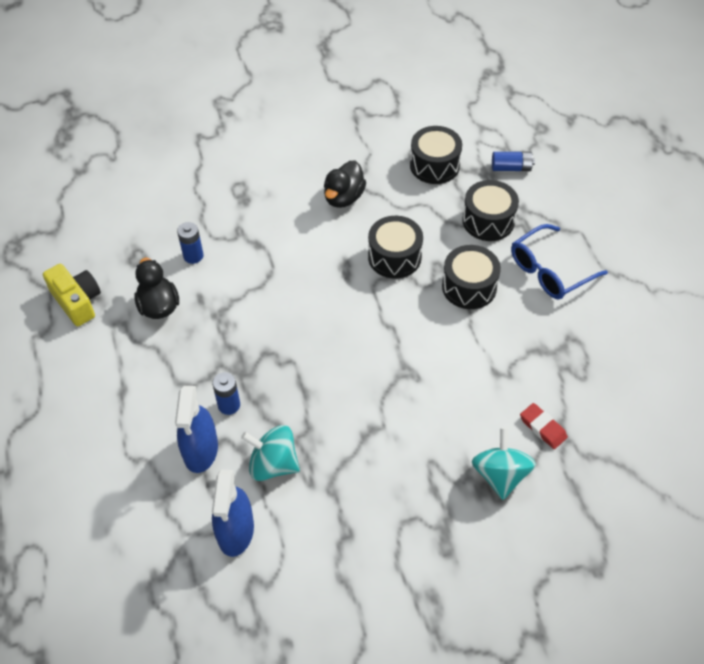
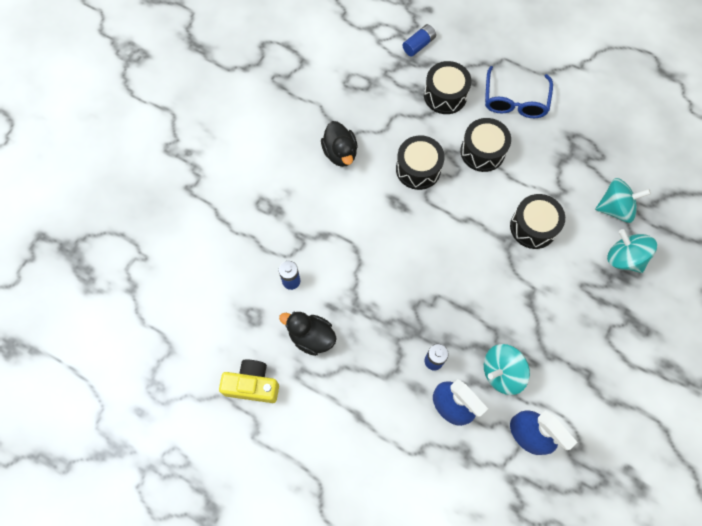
camera: 45 degrees left, 15 degrees up
(434, 165) = (371, 81): black drum -> black drum (533, 227)
(543, 428) = (615, 208): red eraser -> turquoise spinning top

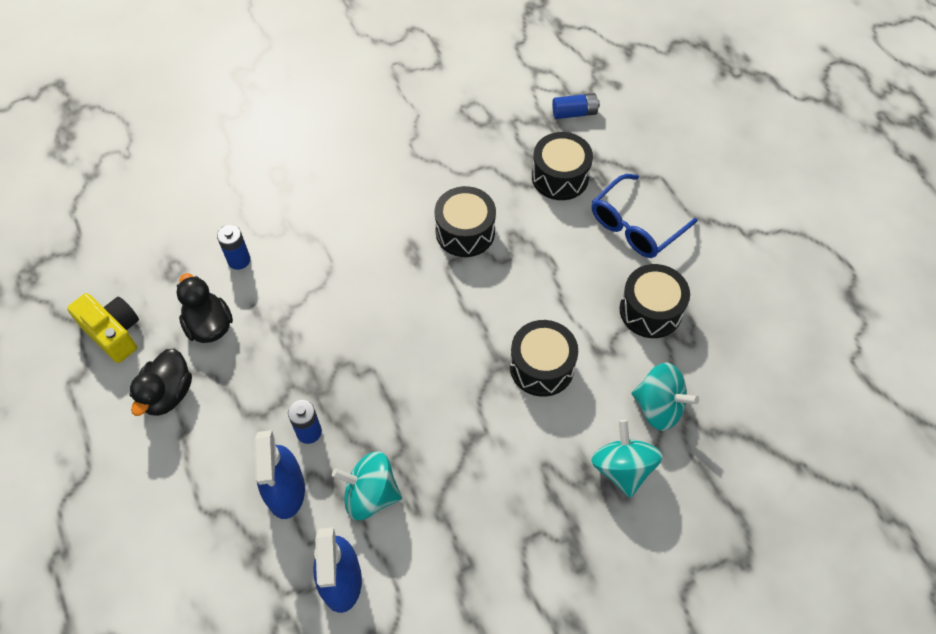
camera: 35 degrees right, 10 degrees down
(340, 153) = (397, 170): black duck -> black duck (168, 394)
(482, 151) = (552, 256): black drum -> black drum (650, 310)

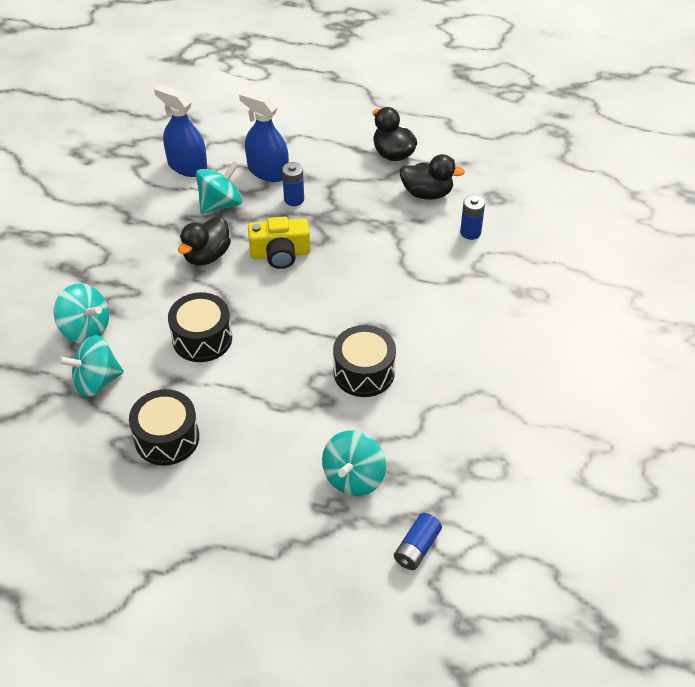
camera: 130 degrees right, 10 degrees down
(113, 333) = (468, 150): yellow camera -> yellow camera (280, 254)
(449, 446) = (207, 255): none -> black duck
(560, 177) = (354, 477): black drum -> turquoise spinning top
(635, 226) = (248, 492): blue glasses -> none

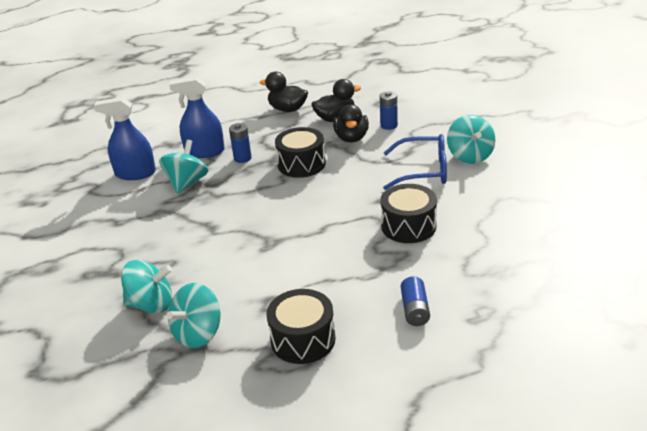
camera: 30 degrees left, 15 degrees down
(202, 338) = (261, 264): black drum -> black drum (301, 164)
(207, 255) = (209, 215): black duck -> black duck (351, 138)
(280, 254) = (267, 190): yellow camera -> none
(354, 477) = (477, 288): turquoise spinning top -> turquoise spinning top (470, 156)
(417, 548) = (572, 305): blue battery -> blue battery (415, 310)
(445, 313) = (424, 171): none -> blue glasses

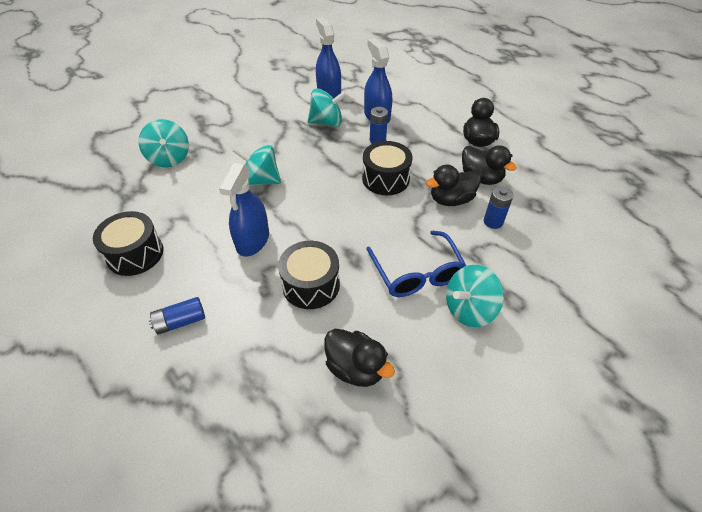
camera: 65 degrees right, 15 degrees up
(198, 333) = (139, 192): turquoise spinning top -> turquoise spinning top (260, 181)
(333, 253) = (253, 240): none -> blue spray bottle
(503, 217) = (356, 368): none -> black duck

